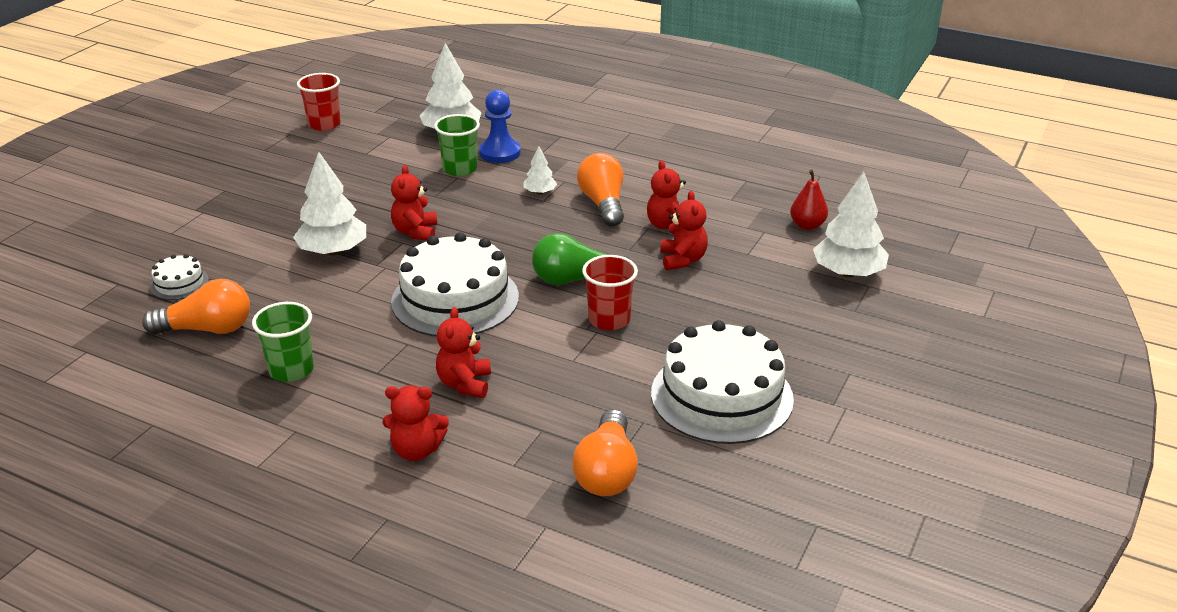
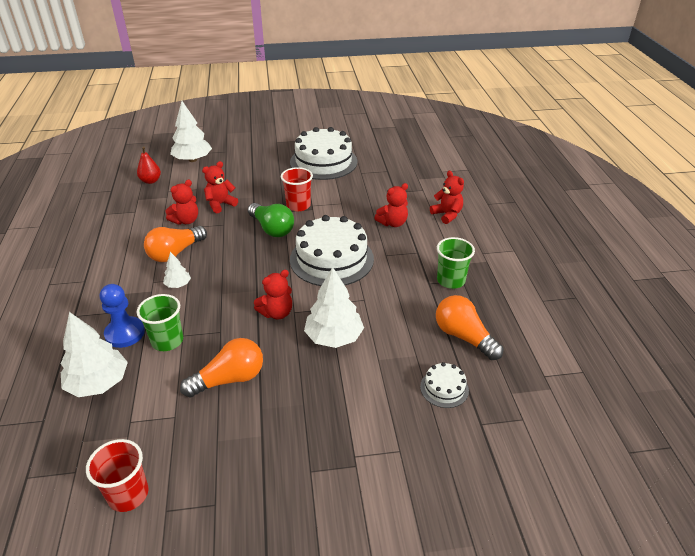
camera: 125 degrees left, 5 degrees up
(607, 472) = (399, 170): orange light bulb -> orange light bulb (229, 379)

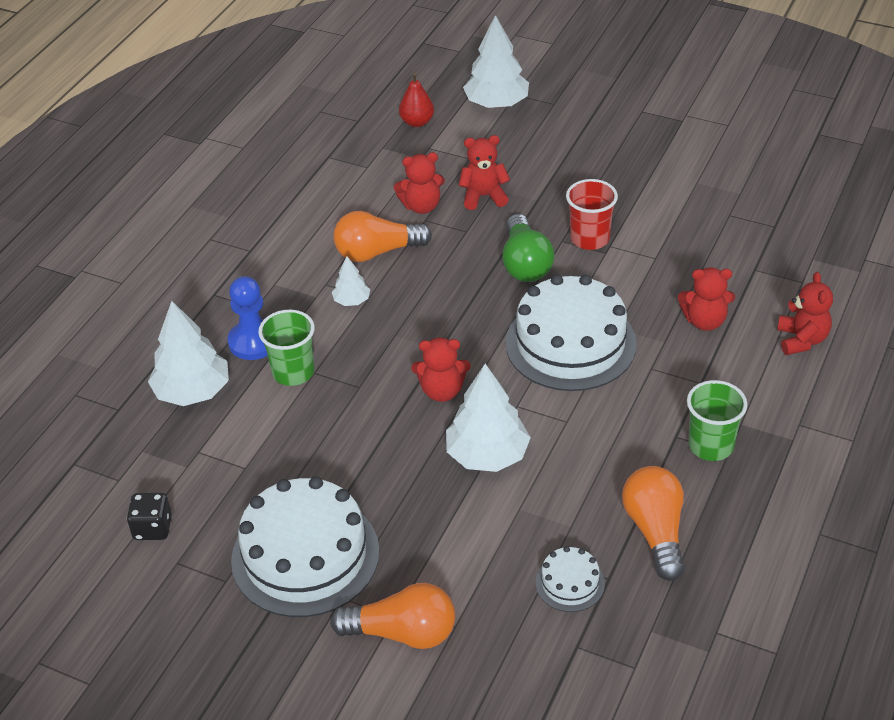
camera: 35 degrees right, 5 degrees up
(128, 494) = (153, 528): red cup -> black dice
(229, 379) = (329, 451): orange light bulb -> orange light bulb (402, 633)
(323, 162) = (686, 174): white cake -> white cake (305, 555)

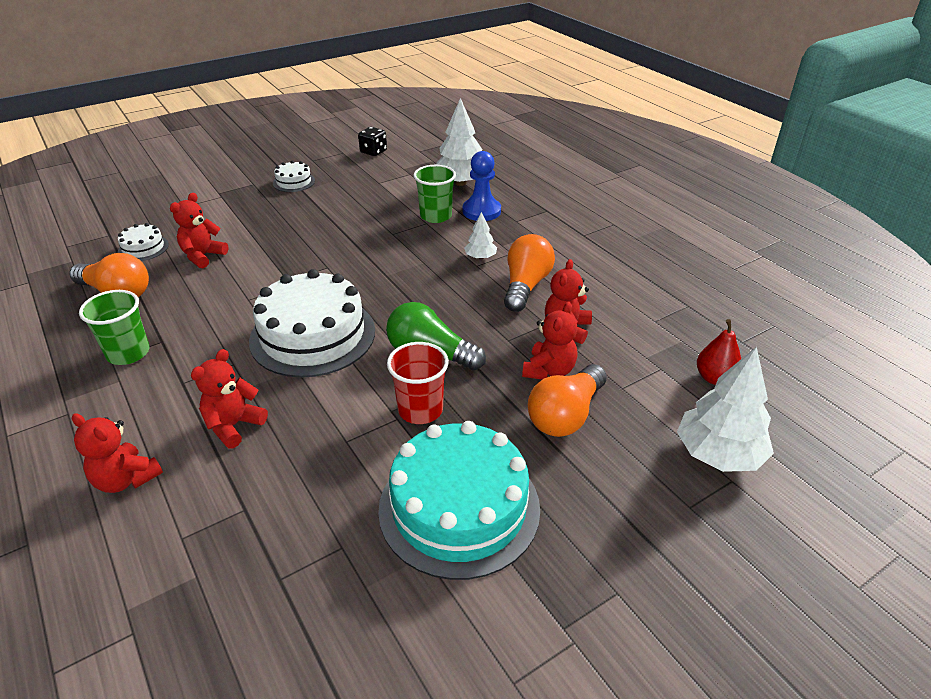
camera: 120 degrees right, 5 degrees down
(305, 555) = (294, 182): white cake -> white cake, size x0.46
(402, 633) = (206, 192): orange light bulb -> orange light bulb (565, 415)
(442, 391) = (346, 261): red teddy bear -> red teddy bear (203, 256)
(487, 455) = (270, 257): white tree -> none
(651, 184) = (459, 507): none -> turquoise cake

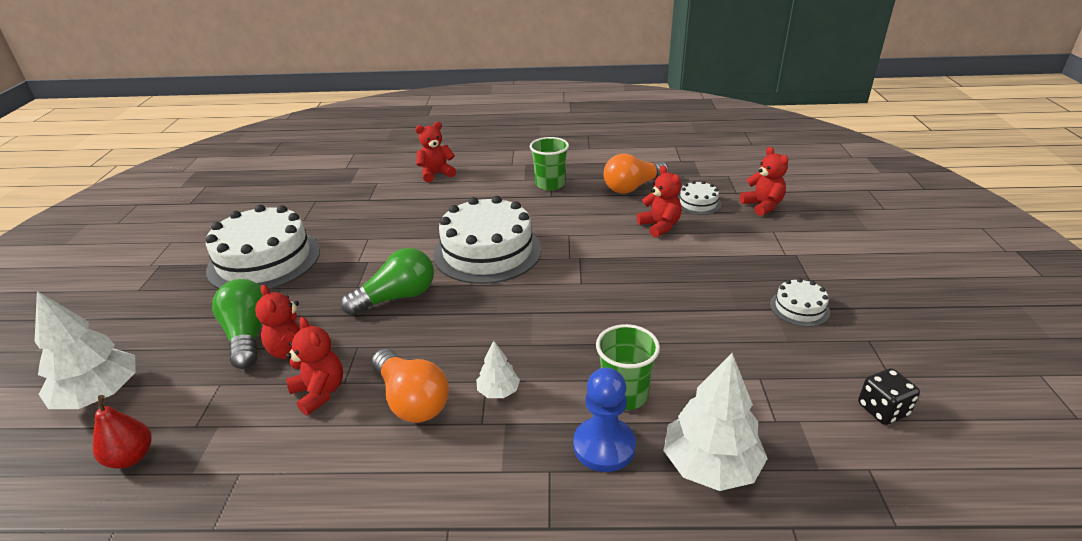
camera: 125 degrees right, 5 degrees down
(234, 425) = (434, 206): red teddy bear -> red teddy bear (762, 206)
(420, 410) = (351, 273): red cup -> none
(459, 507) = (264, 260): turquoise cake -> white cake
(565, 415) = (248, 335): orange light bulb -> green light bulb

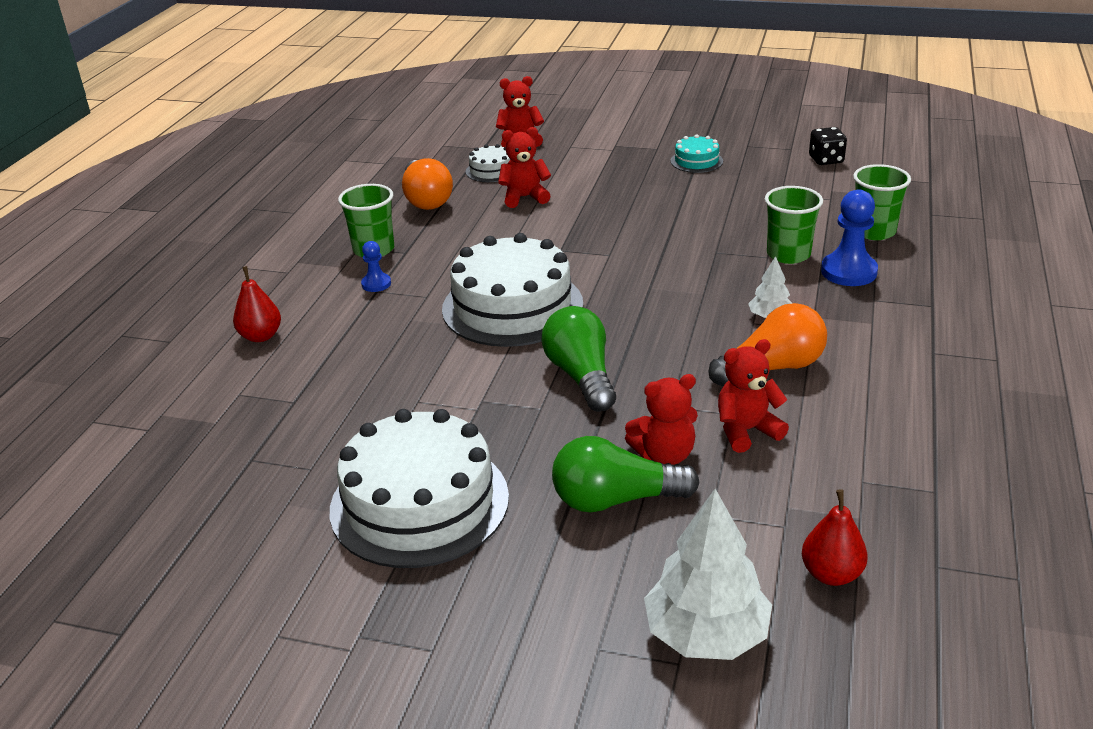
camera: 75 degrees left, 0 degrees up
(436, 174) = (261, 336): red teddy bear -> red pear
(505, 195) = (376, 284): none -> blue pawn
(710, 465) = (874, 231): white tree -> green cup
(799, 308) = (696, 161): white cake -> turquoise cake

